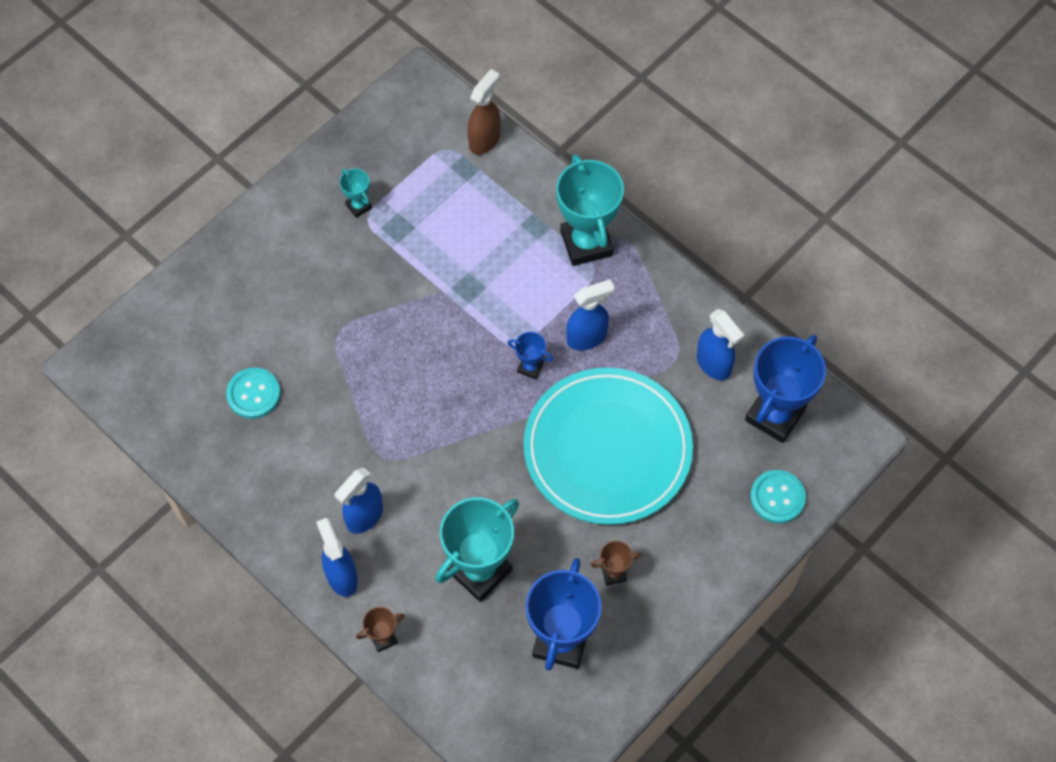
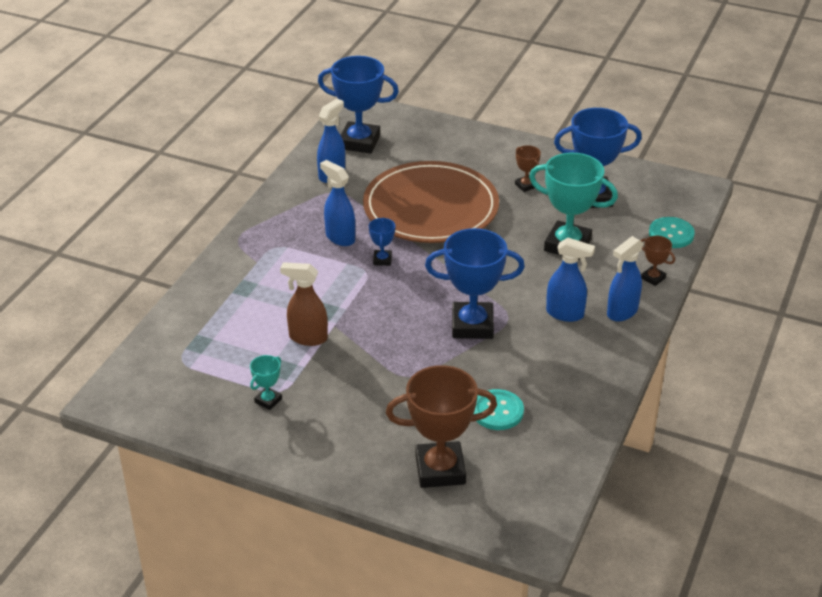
camera: 110 degrees left, 25 degrees down
(205, 319) = (440, 469): none -> brown trophy
(386, 418) = (472, 325): none -> blue trophy
(484, 140) = (163, 339): brown spray bottle -> brown spray bottle (307, 338)
(586, 243) = (250, 256): turquoise trophy -> none
(607, 449) = (430, 208): turquoise plate -> brown plate
(777, 497) = (423, 130): turquoise button -> turquoise button (671, 234)

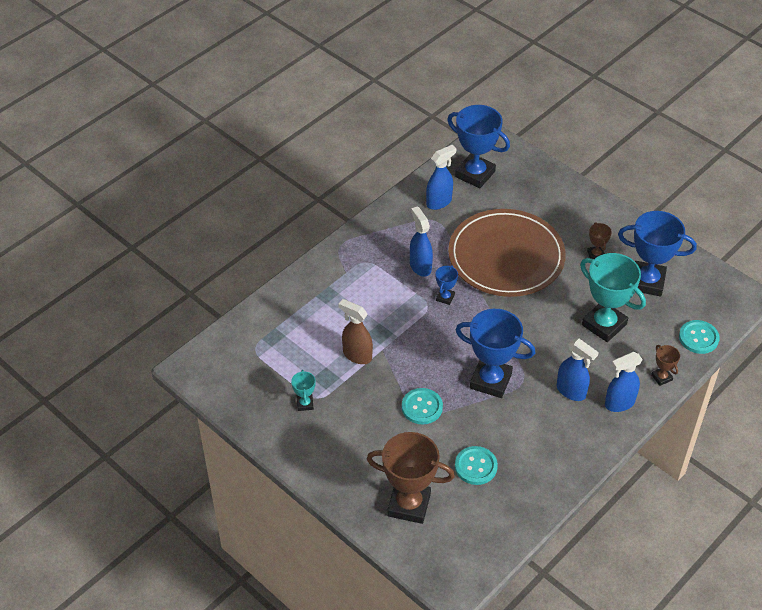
camera: 20 degrees right, 10 degrees up
(268, 400) = (305, 404): turquoise trophy -> turquoise trophy turned 60 degrees counterclockwise
(407, 369) = (422, 407): none -> turquoise button

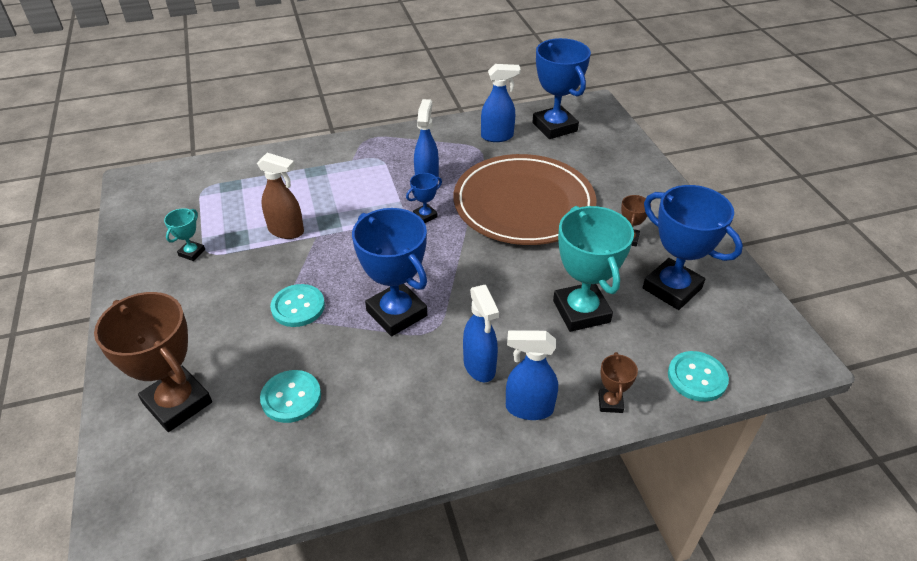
camera: 30 degrees right, 5 degrees down
(357, 355) = (286, 231): brown spray bottle -> brown spray bottle turned 135 degrees clockwise

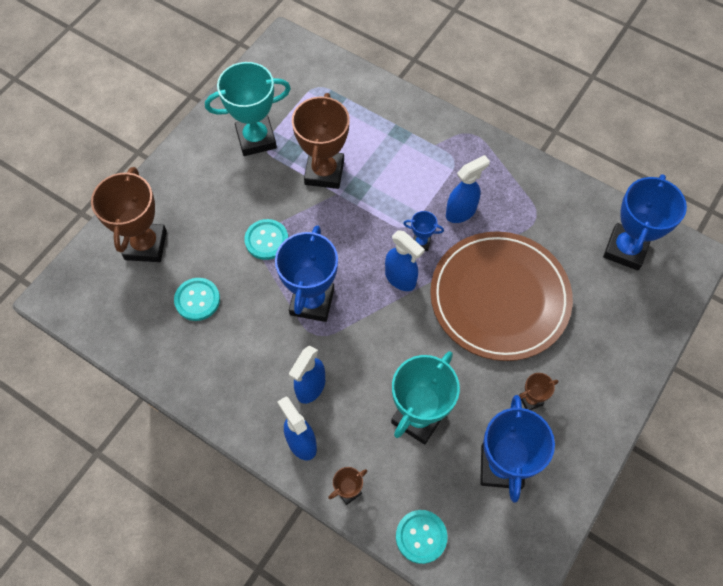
camera: 50 degrees right, 20 degrees up
(192, 253) = (256, 139): turquoise trophy -> turquoise trophy, size x2.18
(286, 231) = (324, 172): brown spray bottle -> brown trophy
(497, 136) = (566, 217): blue spray bottle -> blue spray bottle (400, 279)

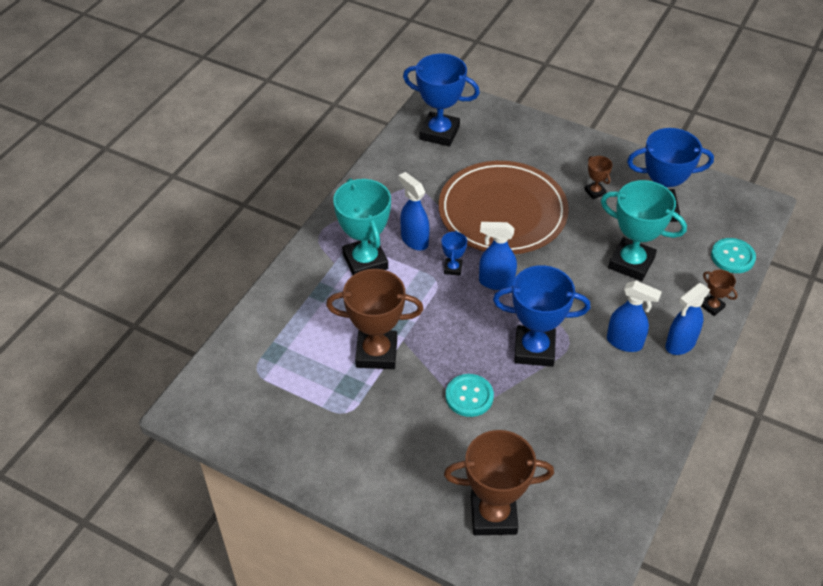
camera: 95 degrees left, 15 degrees down
(197, 300) = (553, 451): turquoise button -> none
(256, 139) = (334, 422): turquoise trophy -> turquoise trophy (365, 261)
(400, 279) = (496, 282): blue spray bottle -> blue spray bottle turned 120 degrees counterclockwise

